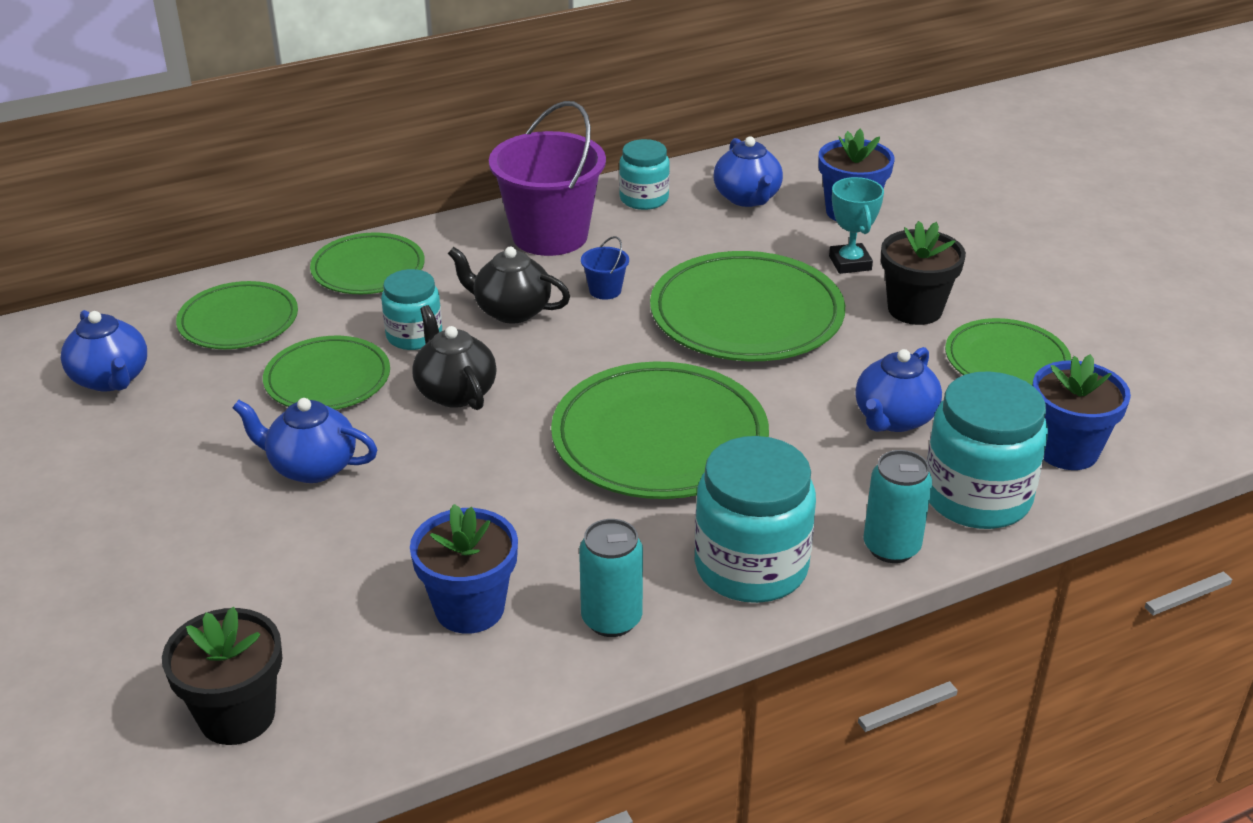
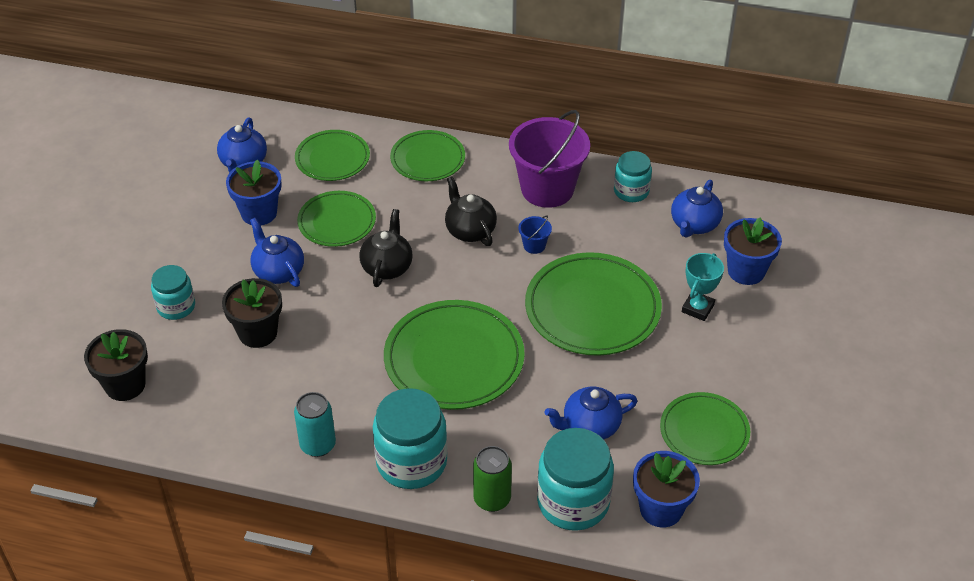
camera: 40 degrees right, 10 degrees up
(414, 336) = (405, 218): turquoise jar -> turquoise jar (176, 306)
(469, 608) = (265, 396): blue flower pot -> blue flower pot (259, 213)
(891, 547) = (492, 499): turquoise can -> green can
(915, 309) = (695, 364): black flower pot -> black flower pot (258, 333)

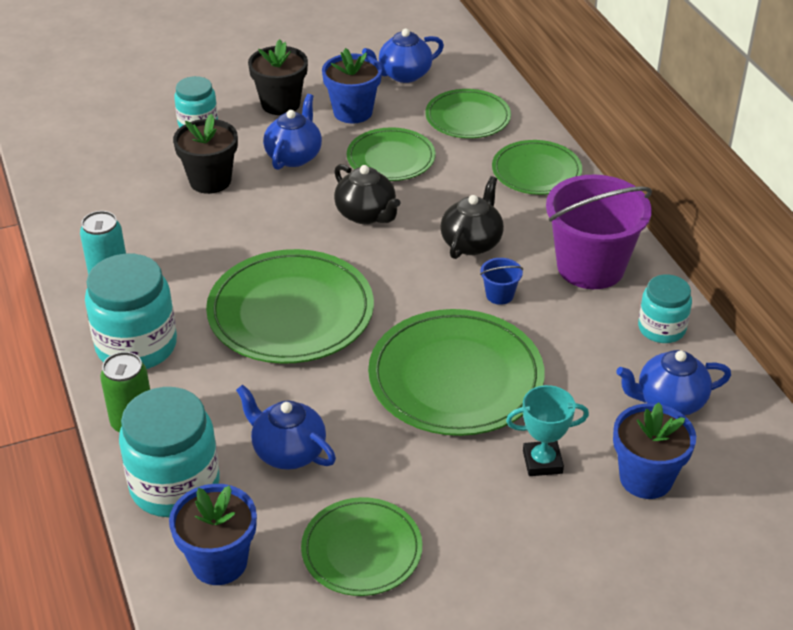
camera: 55 degrees right, 5 degrees down
(125, 385) = (88, 142): black flower pot -> black flower pot (280, 104)
(387, 267) = (366, 214): black teapot -> black teapot turned 75 degrees clockwise

